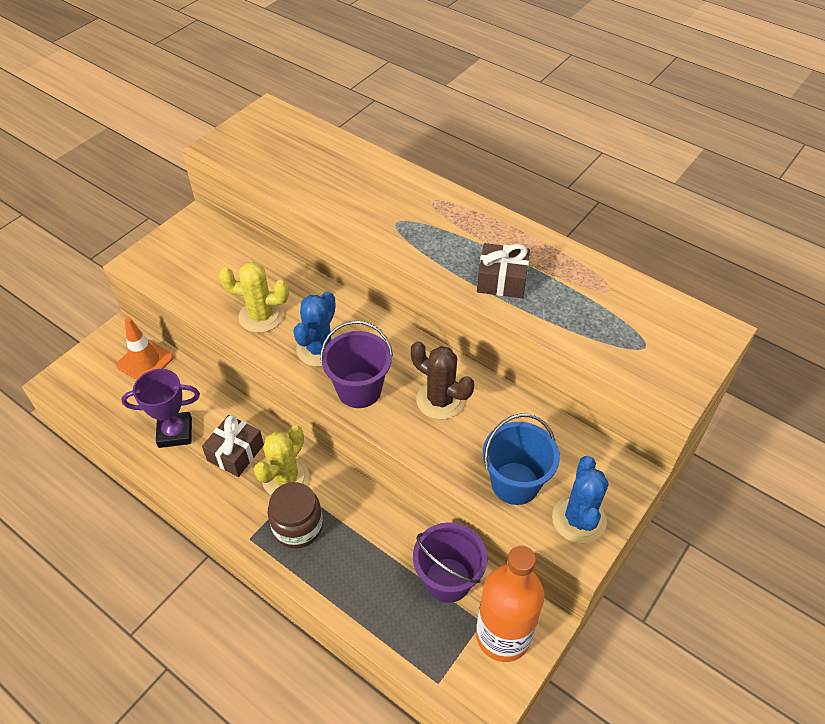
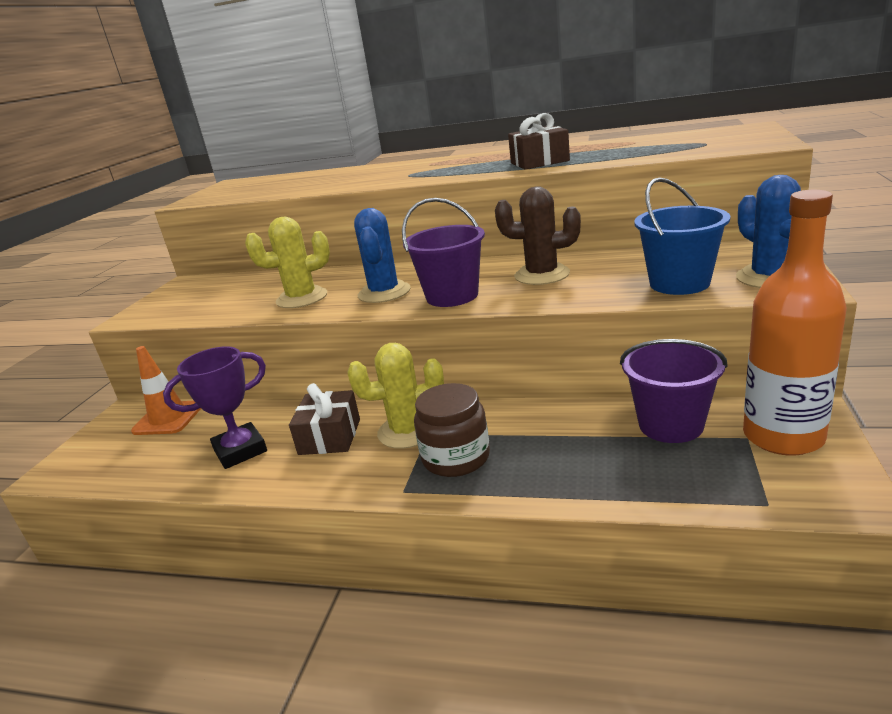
camera: 20 degrees left, 25 degrees down
(285, 478) = (407, 431): yellow cactus -> yellow cactus turned 75 degrees clockwise

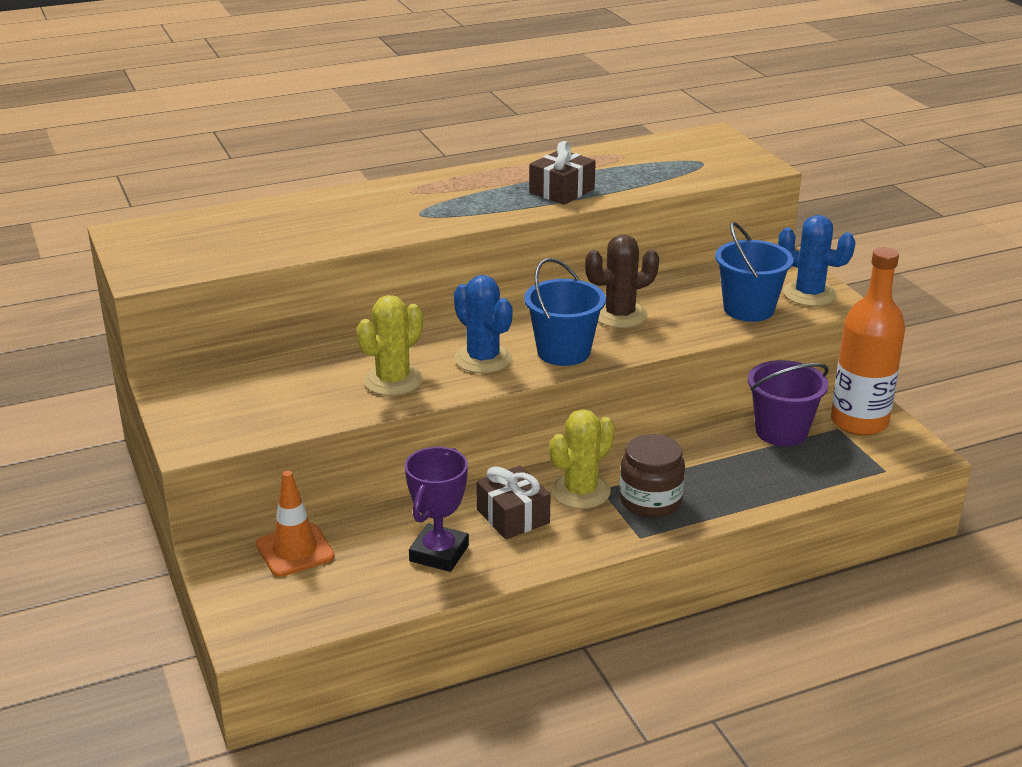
camera: 40 degrees left, 5 degrees up
(452, 296) = (563, 352): purple bucket -> blue bucket

